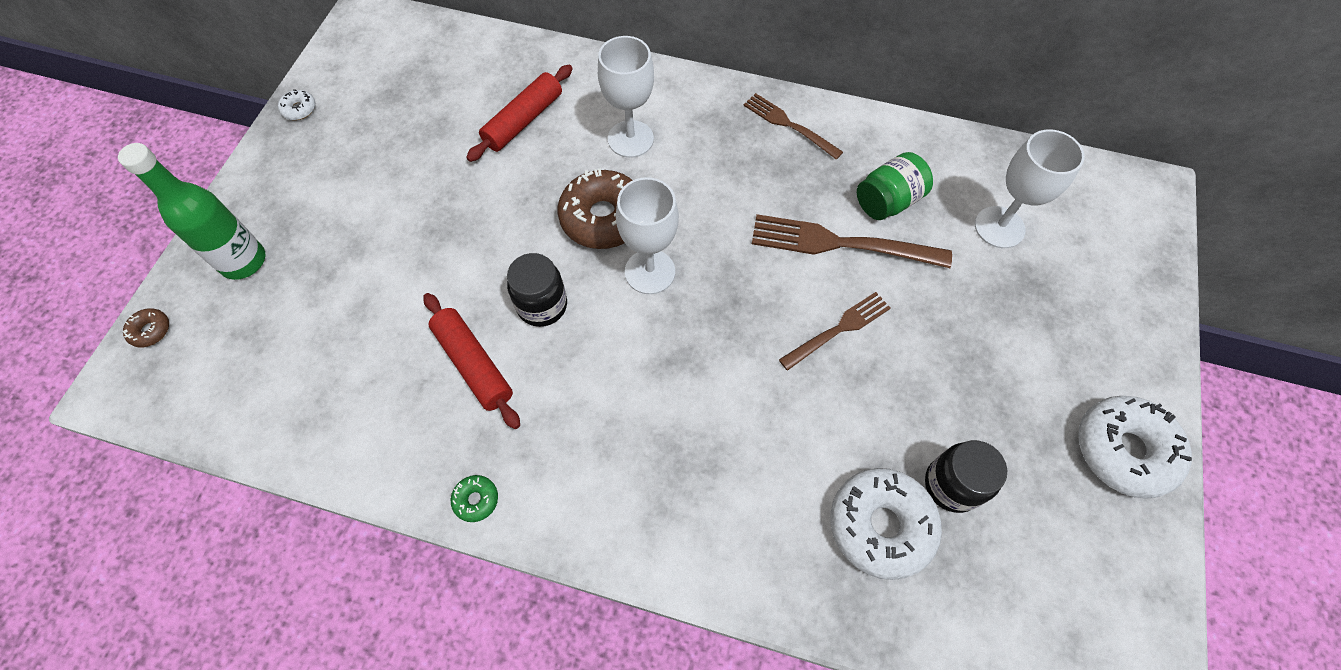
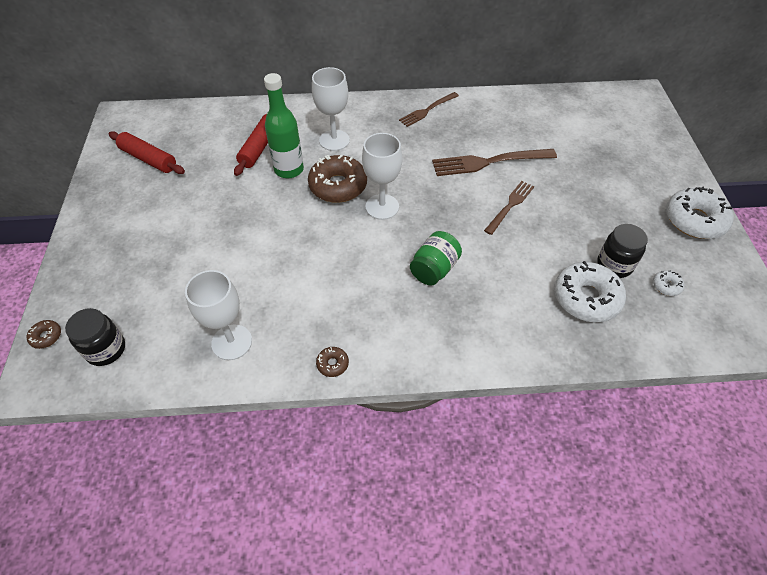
camera: 20 degrees left, 10 degrees down
(243, 261) = (99, 275): green bottle -> green bottle (289, 170)
(299, 109) = (98, 178): white donut -> white donut (666, 286)
(473, 364) = (293, 288): red rolling pin -> red rolling pin (148, 159)
(476, 500) = (332, 364): green donut -> brown donut
(542, 305) = (322, 243): black jar -> black jar (106, 349)
(789, 125) = (427, 110): brown fork -> brown fork turned 60 degrees counterclockwise
(888, 201) = (504, 134): green jar -> green jar (434, 269)
(999, 227) = (572, 131): white goblet -> white goblet (232, 342)

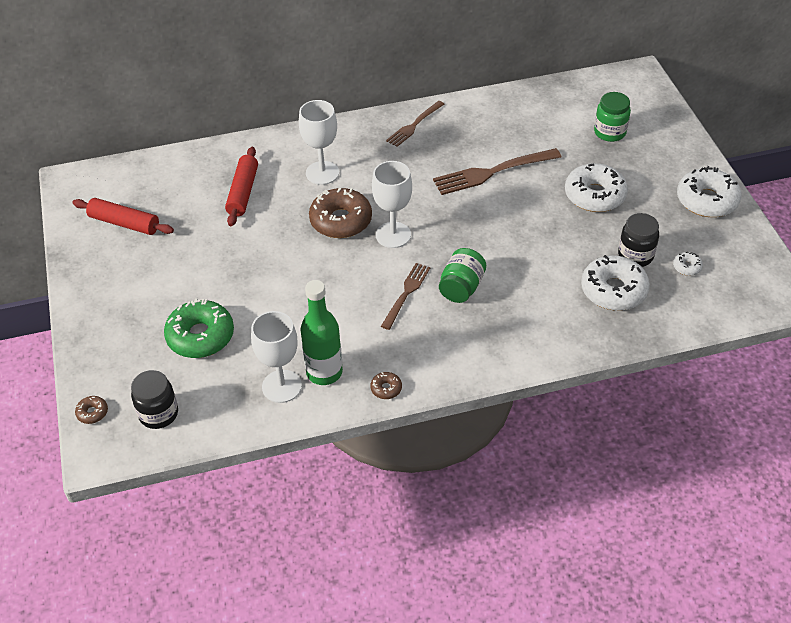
camera: 10 degrees left, 5 degrees down
(174, 276) = (200, 336): none -> green donut
(289, 170) = (283, 211): green bottle -> green bottle (324, 372)
(510, 206) = (523, 214): brown fork -> brown fork (406, 293)
(582, 198) = (594, 195): none -> white donut
(606, 141) = (609, 132): none -> green jar

